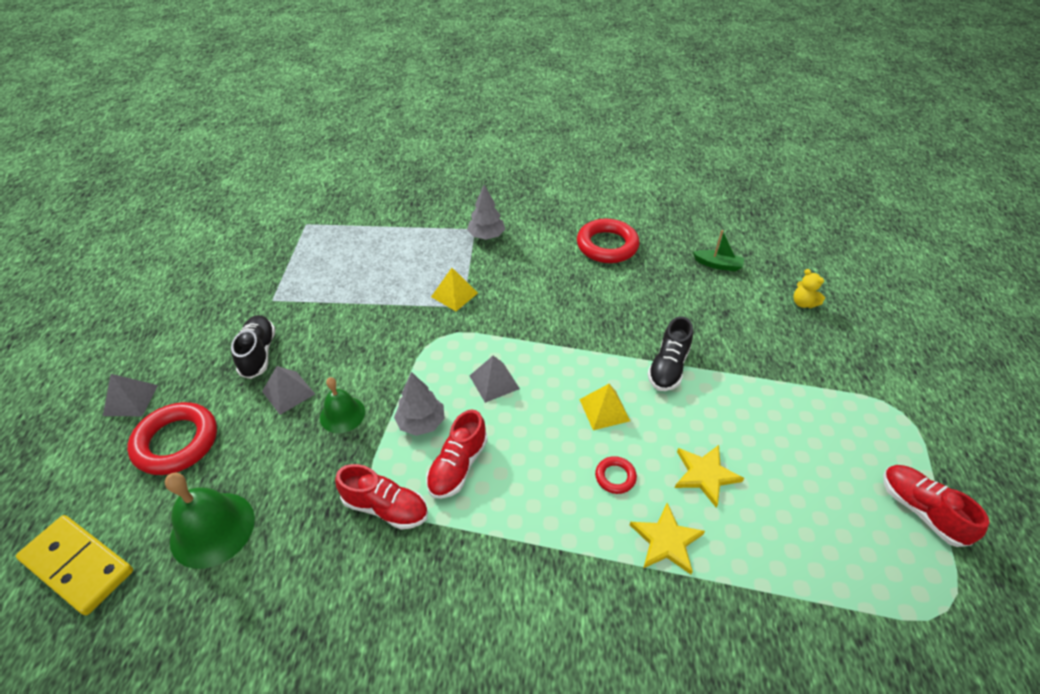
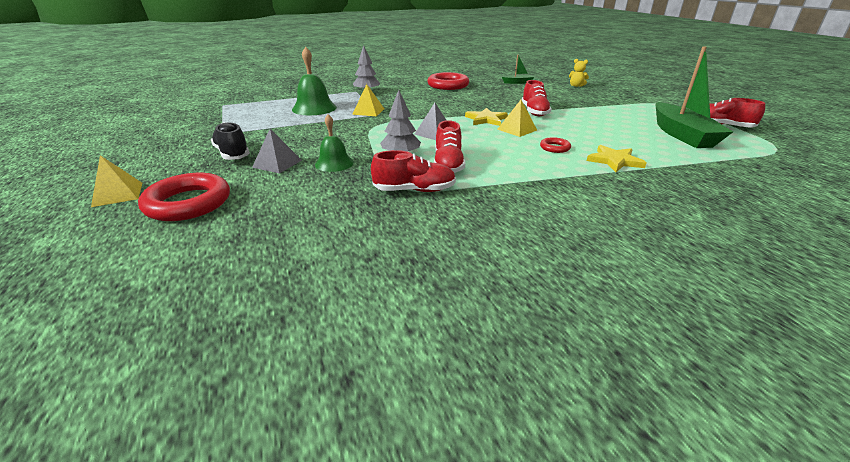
camera: 25 degrees left, 15 degrees down
(78, 566) = (128, 289): yellow domino -> none
(130, 400) = (117, 194): grey pyramid -> yellow pyramid
(212, 529) = (268, 233): green bell -> green bell (314, 108)
(668, 367) = (534, 112): black shoe -> red shoe
(705, 475) = (603, 137): yellow star -> yellow star (486, 119)
(831, 512) = (681, 135): none -> green boat

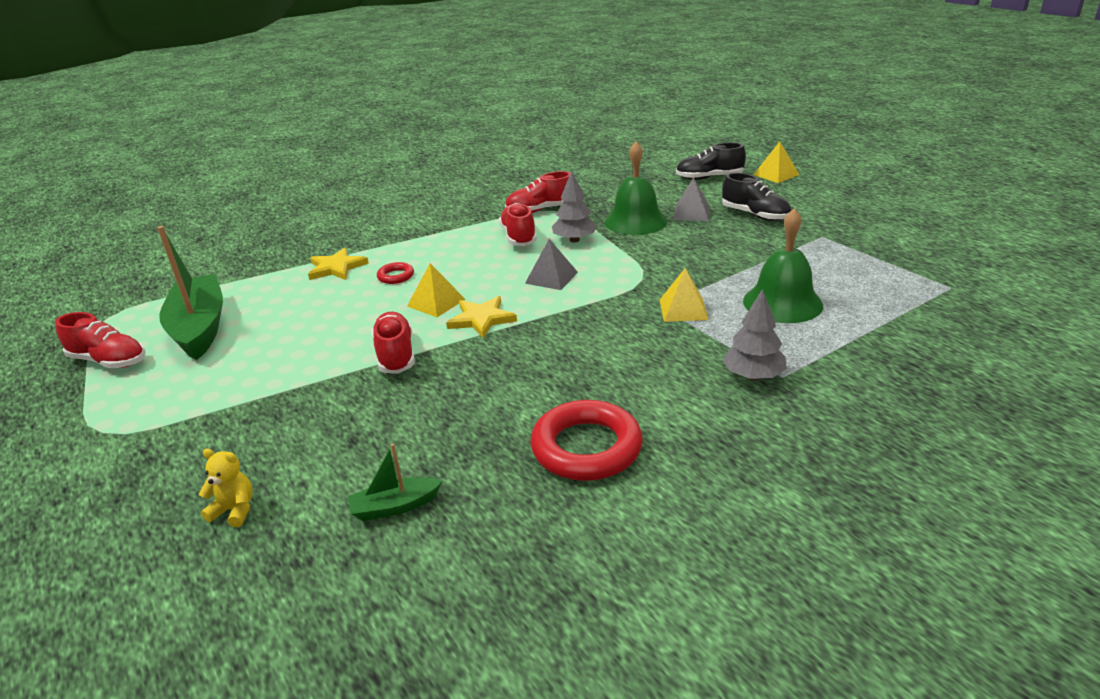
camera: 170 degrees right, 0 degrees up
(188, 203) = (709, 178): red ring -> black shoe
(334, 163) = (635, 221): green bell -> green bell, size x1.57

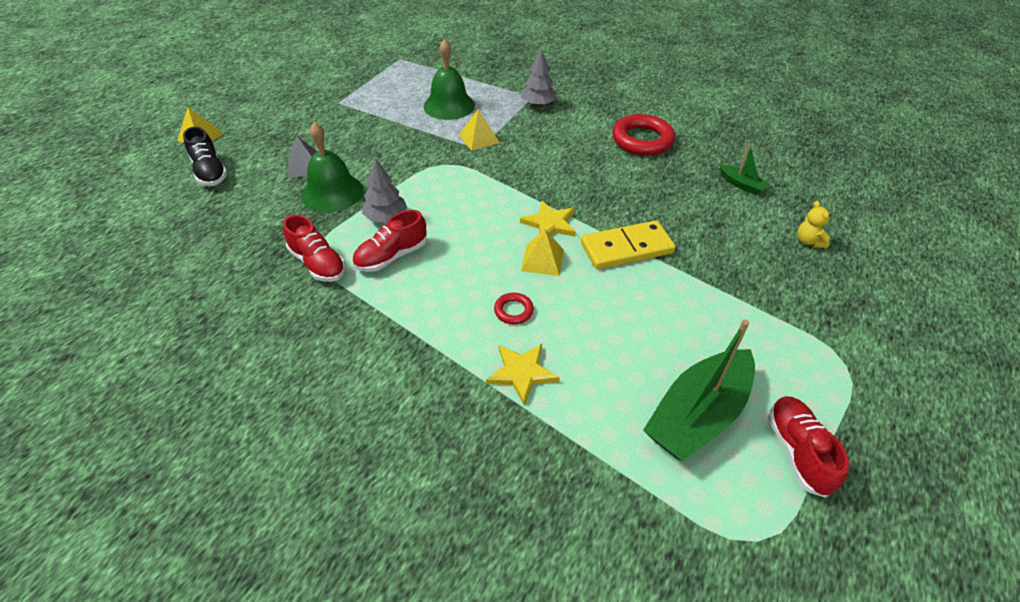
camera: 120 degrees left, 15 degrees up
(395, 355) = (626, 248): red shoe -> yellow domino
(551, 277) = (464, 209): grey pyramid -> none
(755, 215) = (303, 134): black shoe -> none

